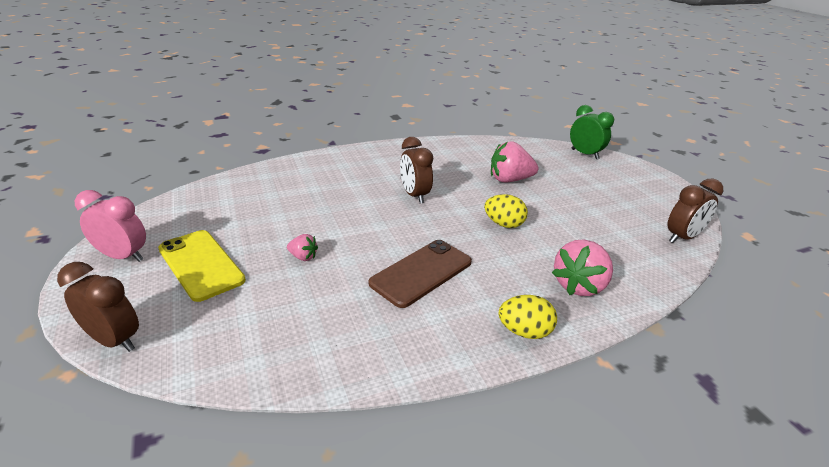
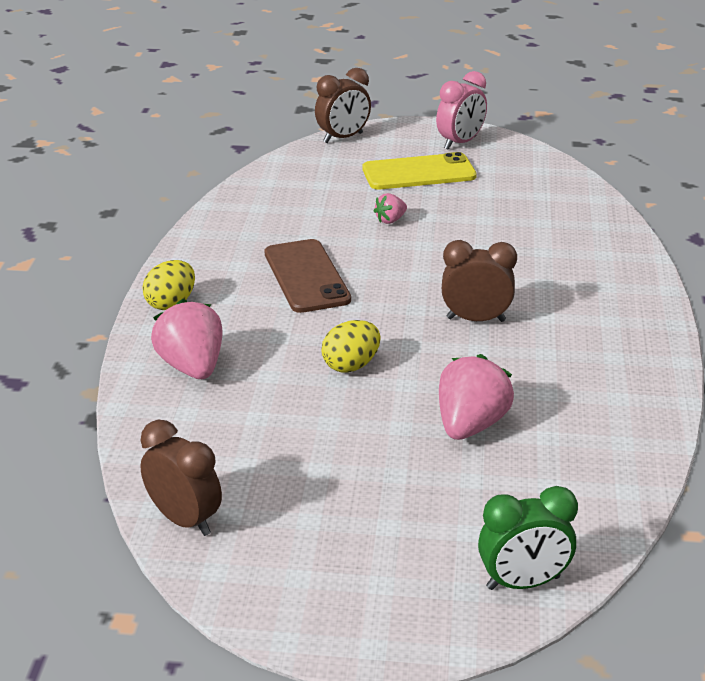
camera: 120 degrees right, 0 degrees up
(682, 237) = (184, 520): brown clock -> brown clock turned 135 degrees clockwise

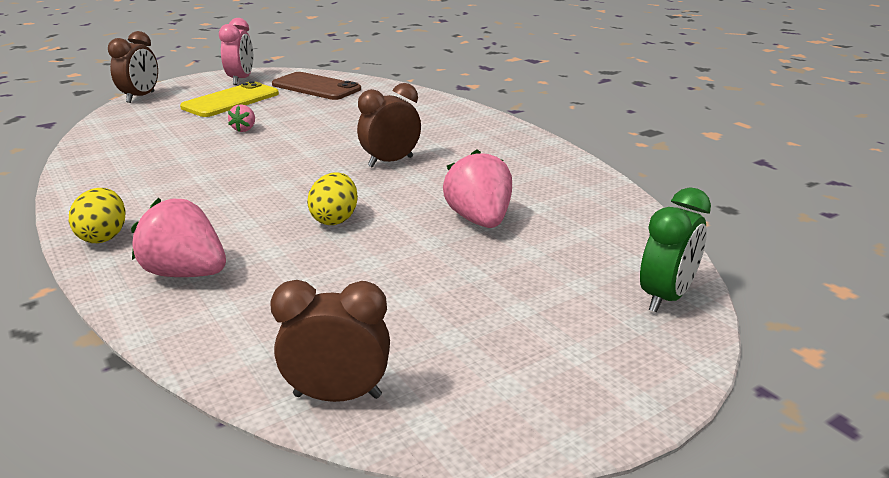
camera: 40 degrees left, 5 degrees down
(306, 276) = (218, 179): brown phone -> brown phone (316, 87)

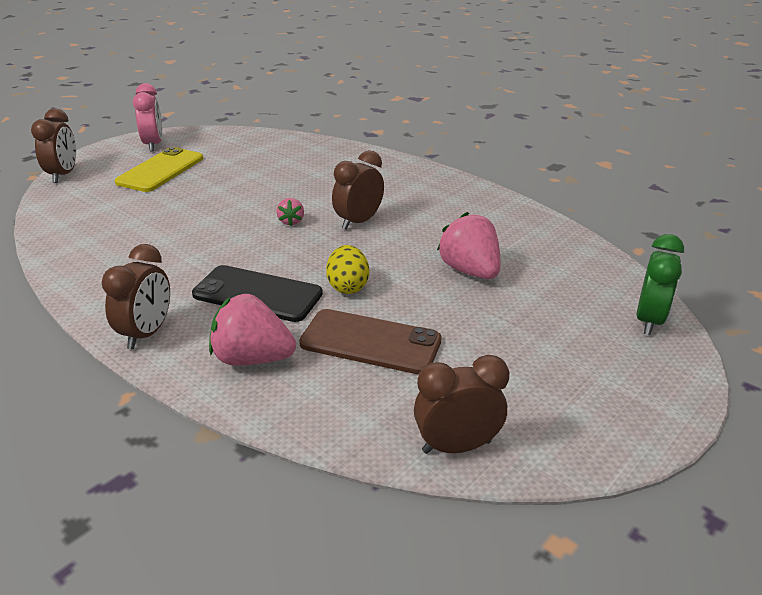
camera: 15 degrees left, 5 degrees up
(104, 236) = (146, 334): yellow egg -> brown clock
(238, 215) = (257, 294): none -> black phone
(244, 129) = (198, 202): pink strawberry -> pink strawberry (291, 221)
(316, 87) = (235, 147): brown phone -> brown phone (370, 342)

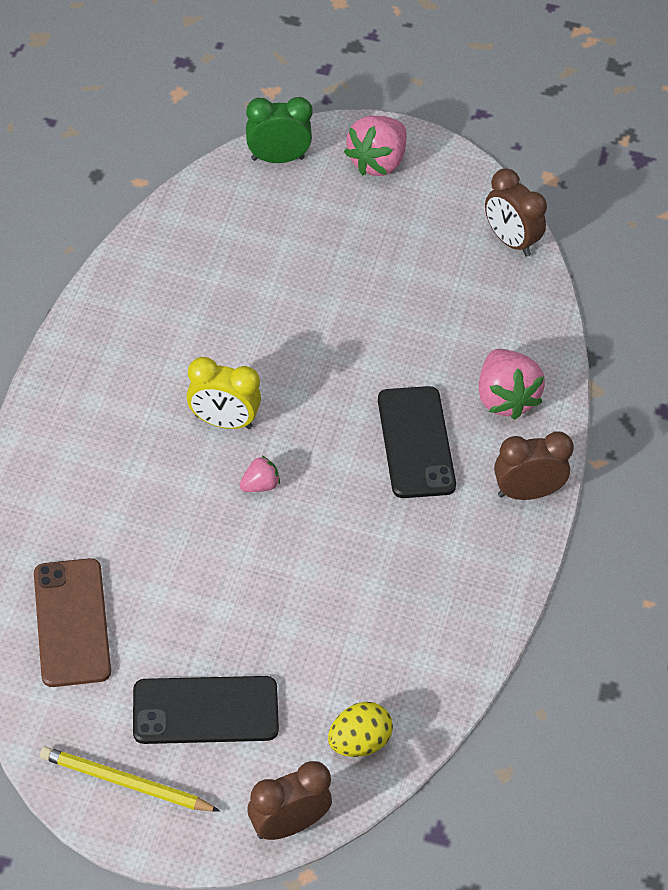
camera: 120 degrees left, 20 degrees up
(153, 145) = (125, 783): pink clock -> yellow pencil
(161, 170) = (205, 710): yellow phone -> black phone
(348, 287) = (358, 378): yellow egg -> yellow egg (359, 742)
(358, 222) = (223, 422): brown clock -> yellow clock
(370, 342) = (430, 329): brown phone -> brown phone (72, 622)
(470, 271) = (270, 295): pink strawberry -> pink strawberry (377, 162)

